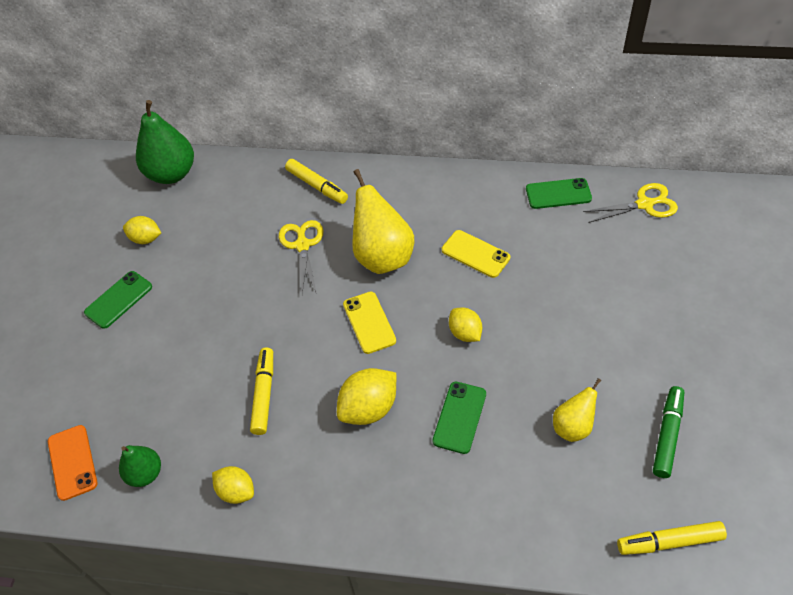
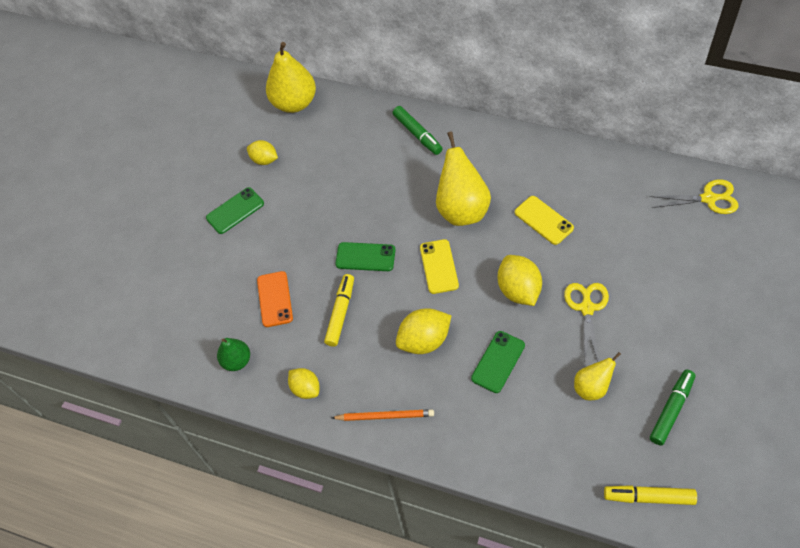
camera: 15 degrees right, 5 degrees up
(72, 462) = (182, 341): orange phone -> orange phone (274, 299)
(171, 174) = (294, 103): green pear -> yellow pear
(302, 245) = (395, 187): yellow scissors -> yellow scissors (587, 308)
(317, 186) = (417, 134): yellow marker -> green marker
(339, 506) = (385, 416): none -> orange pencil
(465, 333) = (518, 290): yellow lemon -> yellow lemon, size x1.56
(558, 194) = (631, 176): green phone -> green phone (365, 257)

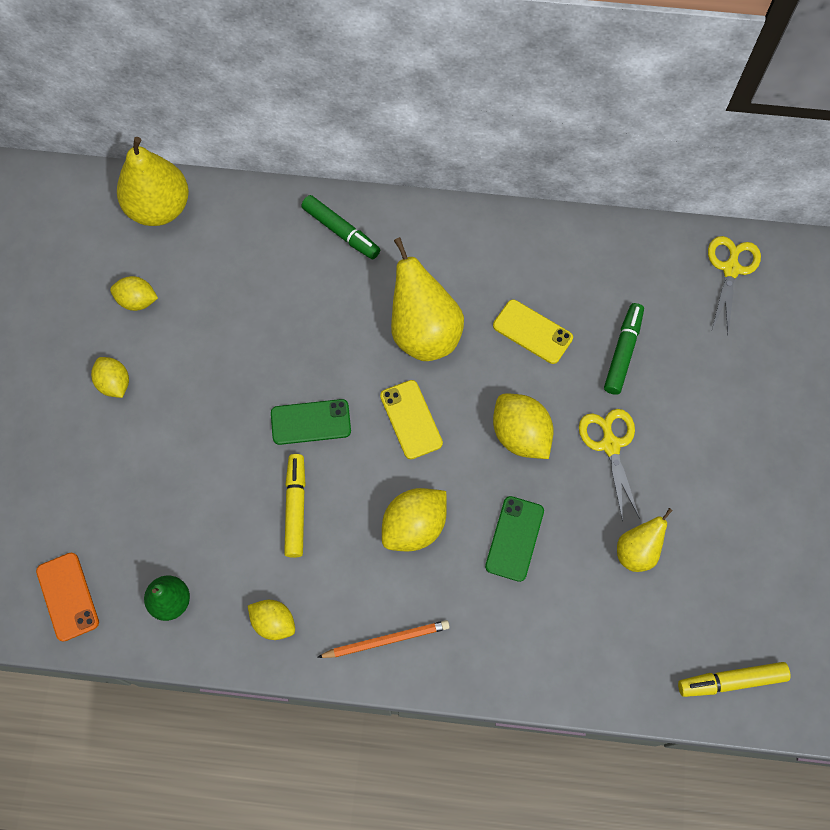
camera: 20 degrees left, 10 degrees up
(235, 211) = (114, 383): green phone -> yellow lemon
(274, 299) = (201, 504): orange phone -> orange phone (67, 596)
(671, 410) = (737, 562): green marker -> green marker (622, 352)
(708, 198) = (731, 269): yellow scissors -> yellow scissors turned 60 degrees counterclockwise

